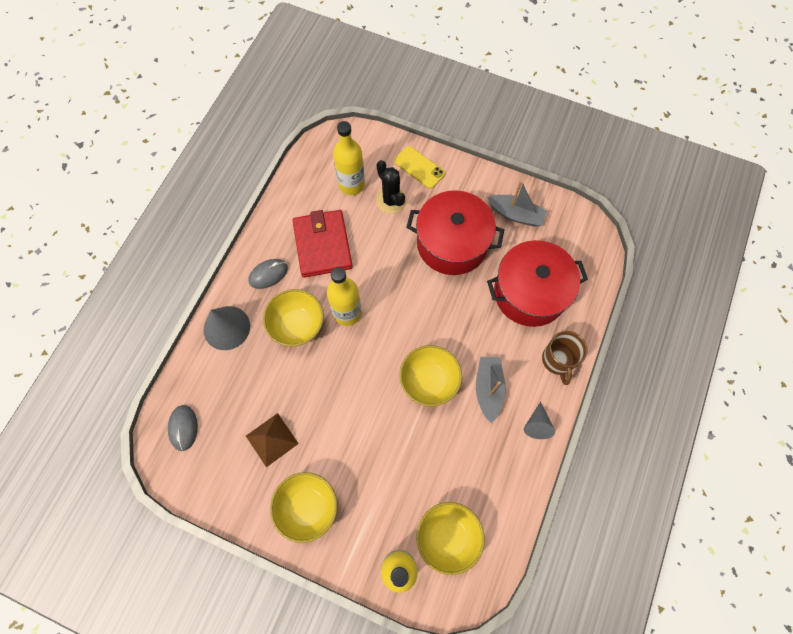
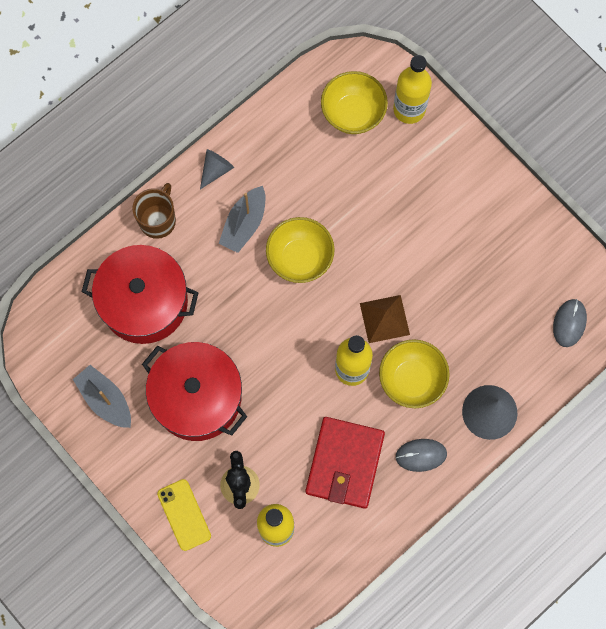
camera: 155 degrees left, 5 degrees up
(272, 439) = (483, 272): brown pyramid -> brown pyramid (384, 319)
(308, 507) = (472, 194): yellow bowl -> none

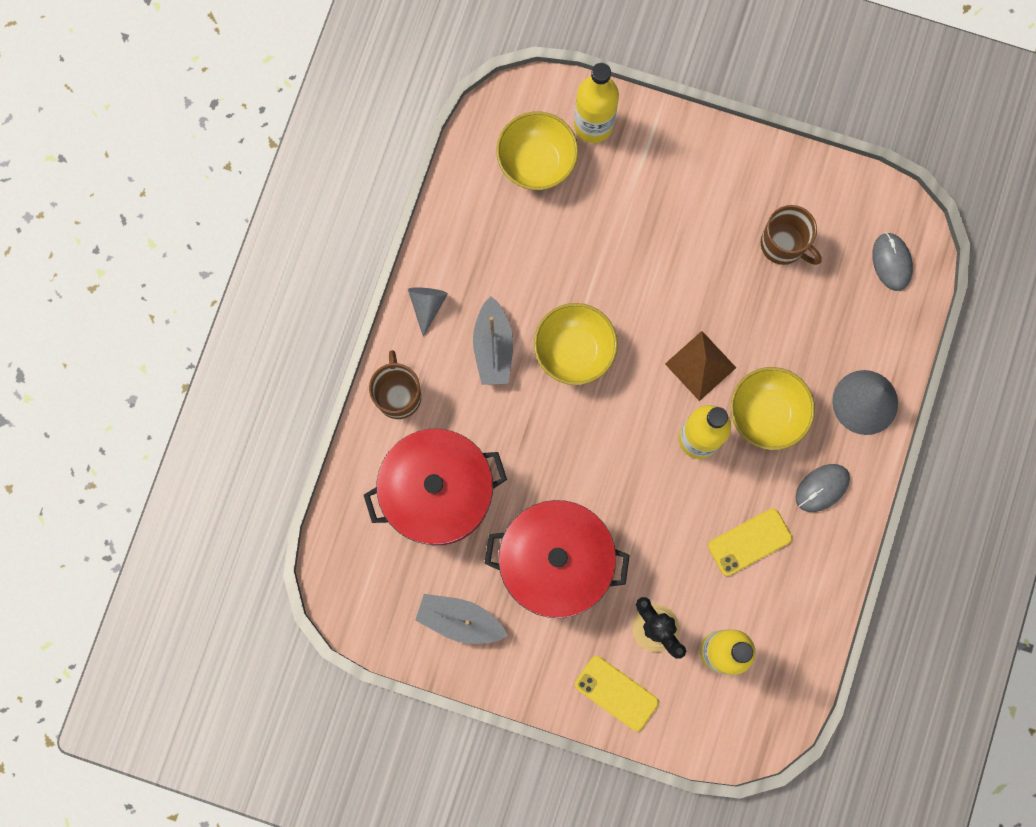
camera: 30 degrees left, 5 degrees up
(344, 463) = (749, 542): red wallet -> yellow phone
(496, 267) = (783, 244): none -> brown mug

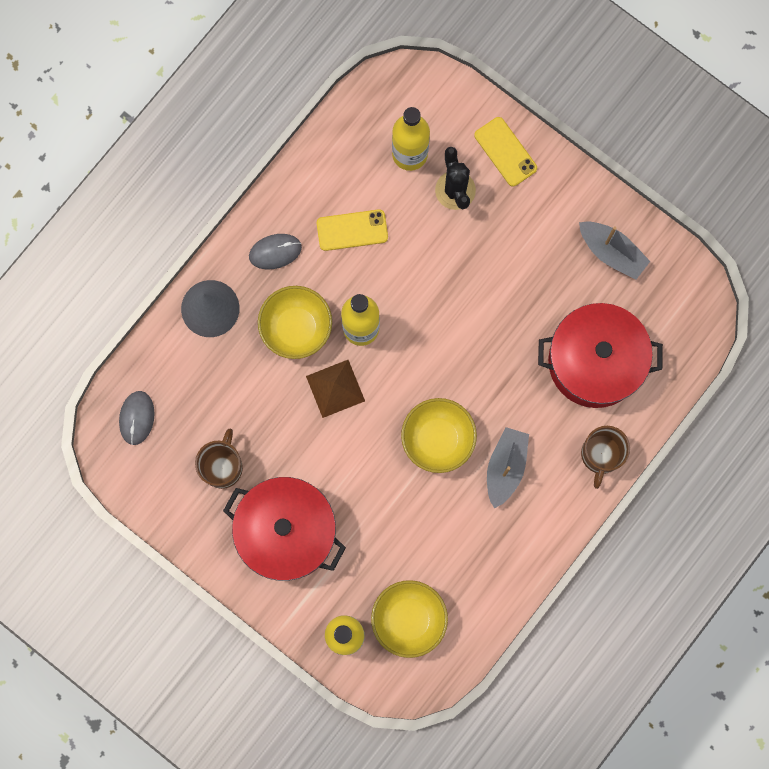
camera: 160 degrees left, 0 degrees up
(427, 305) = (549, 524): grey cone -> none
(555, 562) = (517, 270): red pot -> red pot (286, 532)
(783, 244) = (222, 467): brown mug -> brown mug turned 45 degrees clockwise

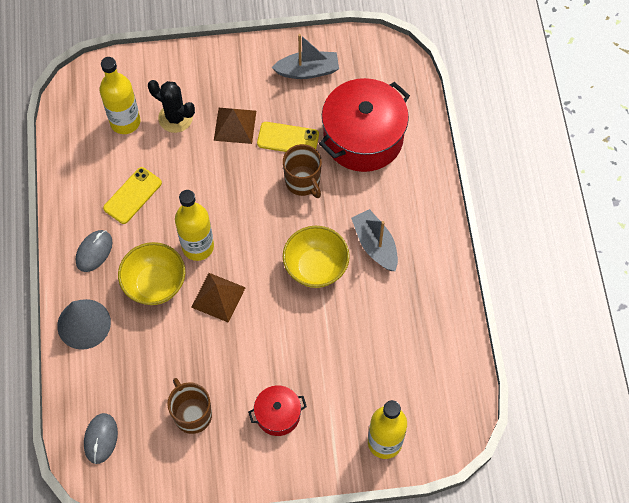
camera: 45 degrees left, 15 degrees down
(137, 418) = (101, 438): grey mouse -> grey mouse turned 45 degrees clockwise
(286, 532) = (278, 415): red pot -> red pot, size x0.50
(409, 619) = (413, 392): yellow bowl -> none
(498, 245) = (235, 125): none -> brown pyramid
(505, 152) = (184, 71): yellow phone -> yellow phone (288, 139)
(600, 455) = (424, 186): brown mug -> brown mug (303, 182)

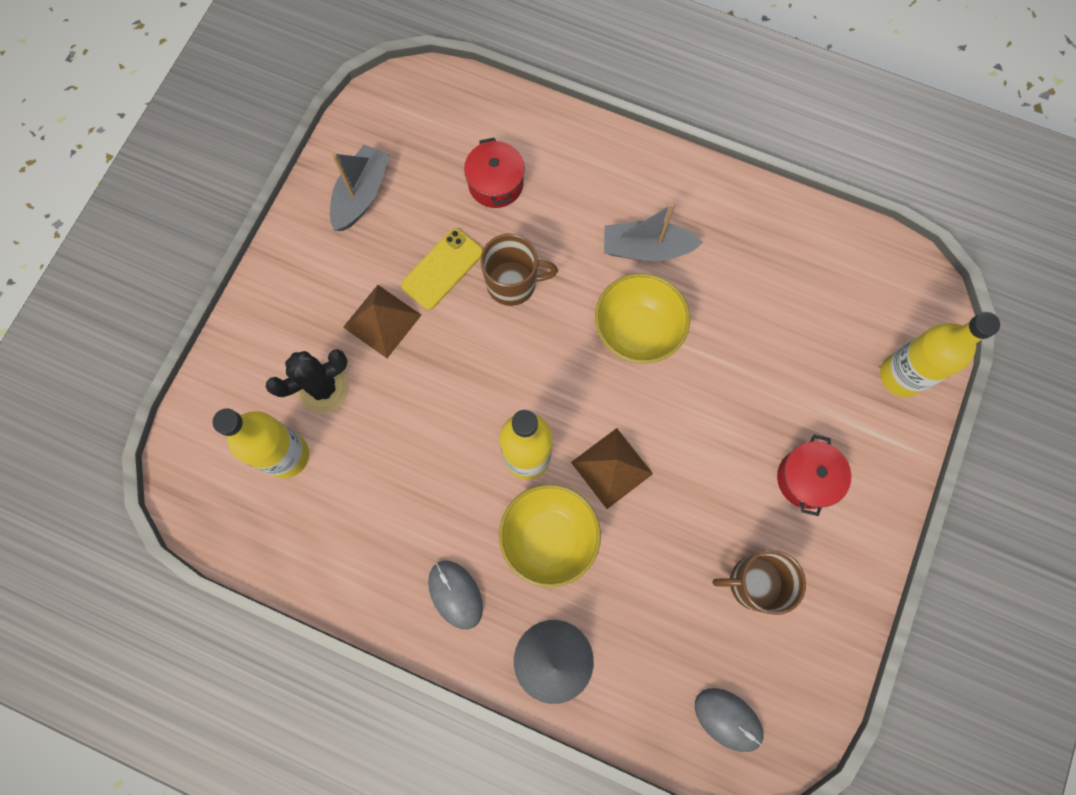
camera: 60 degrees left, 10 degrees up
(132, 195) = (403, 501): yellow phone -> none
(363, 138) = (495, 183): red pot -> red pot, size x0.50

